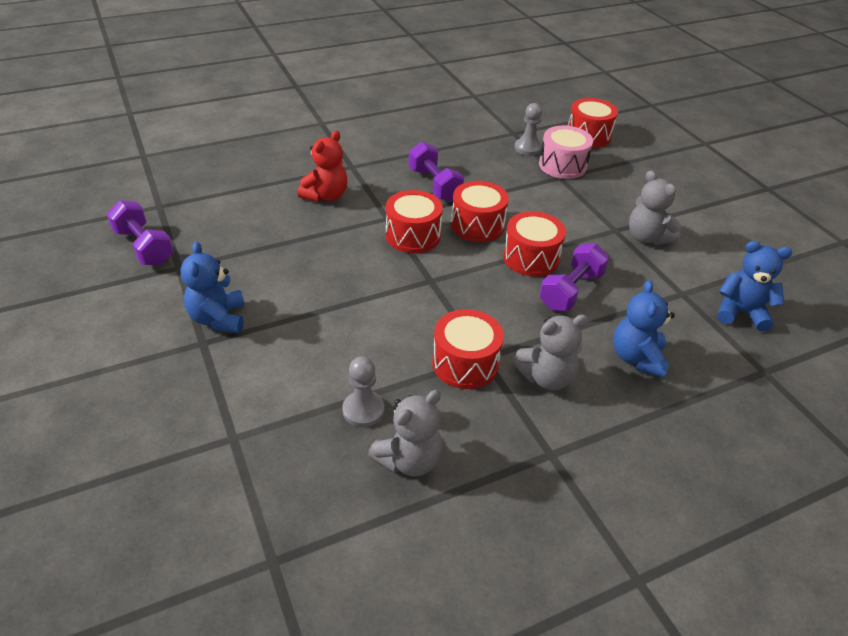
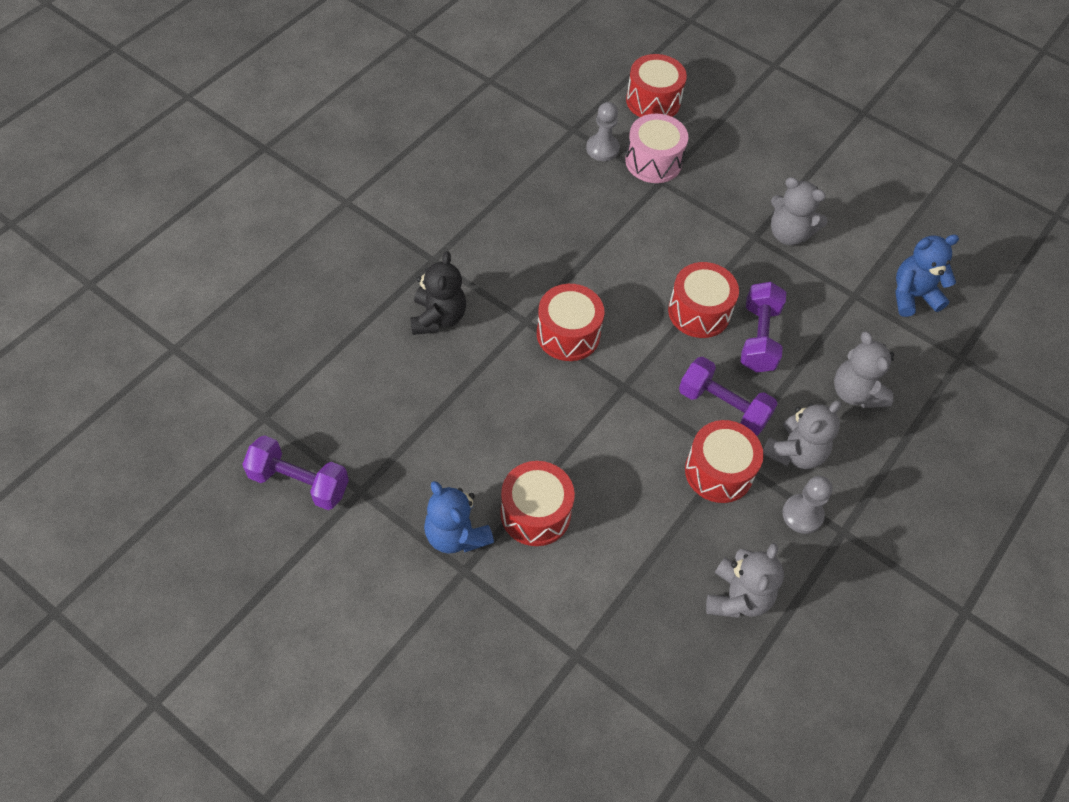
camera: 30 degrees left, 15 degrees up
(326, 196) = (438, 318): red teddy bear -> black teddy bear
(363, 410) = (666, 568): grey pawn -> grey pawn (802, 514)
(434, 185) = (541, 250): purple dumbbell -> purple dumbbell (723, 407)
(477, 225) = (622, 290): red drum -> red drum (535, 513)
(637, 358) = (855, 392): blue teddy bear -> grey teddy bear

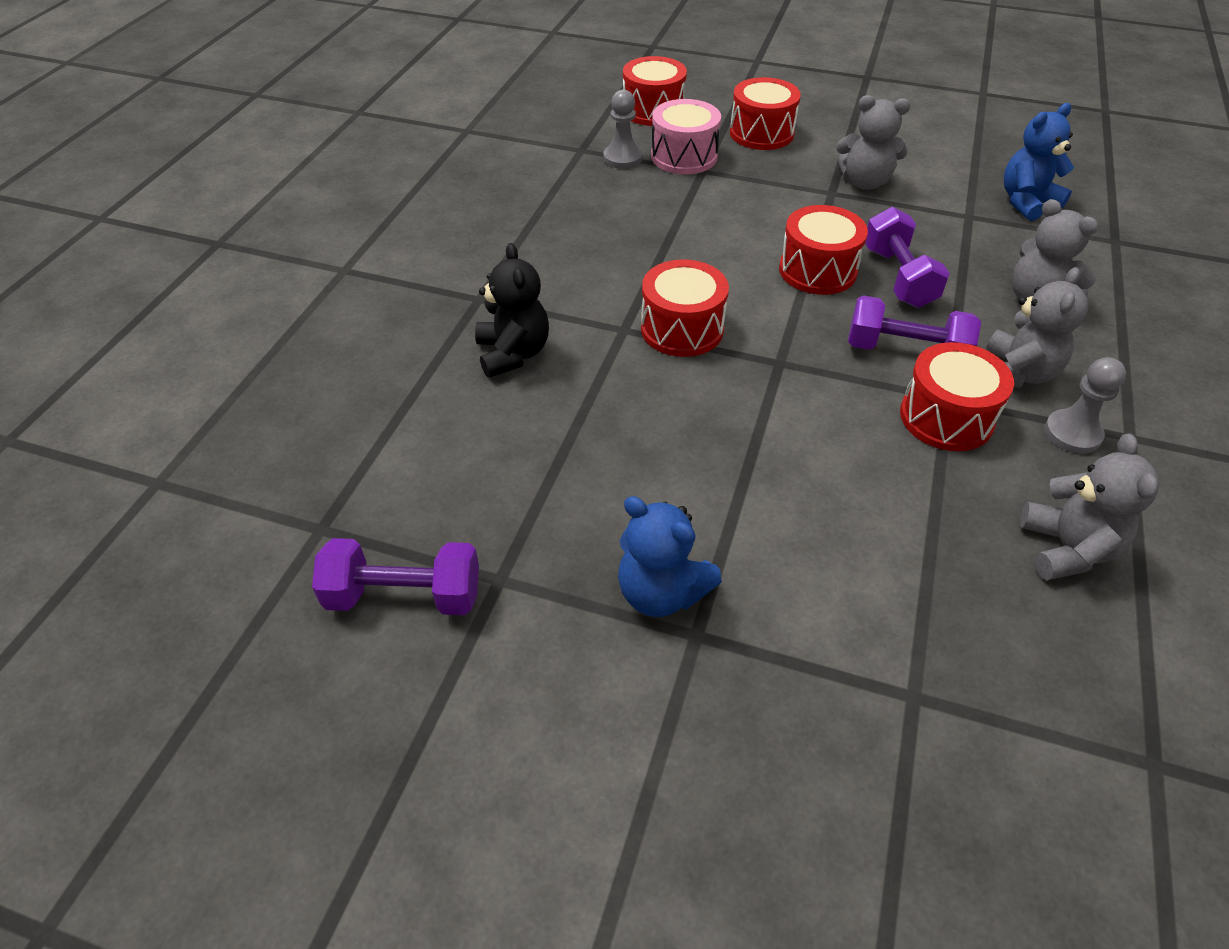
camera: 15 degrees left, 10 degrees down
(535, 513) = (753, 532): red drum -> red drum (761, 133)

